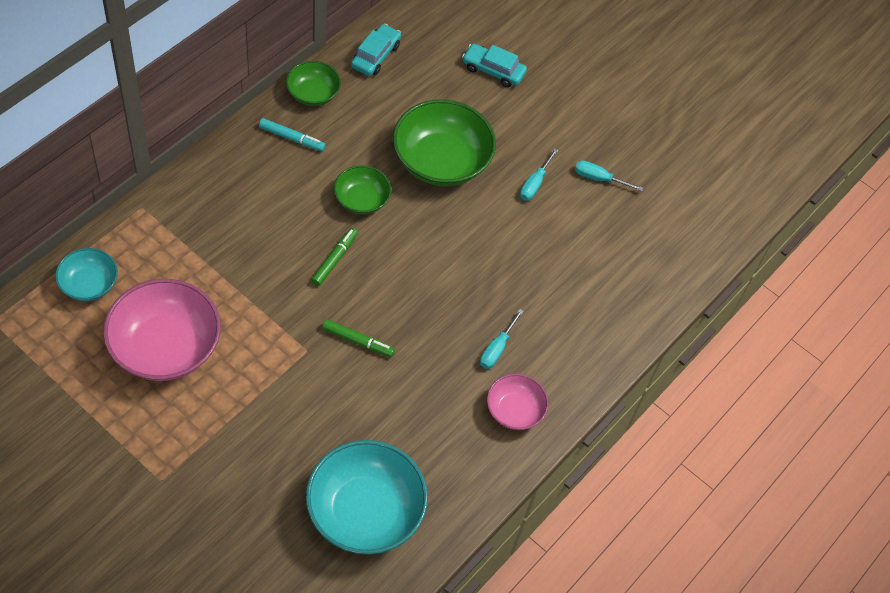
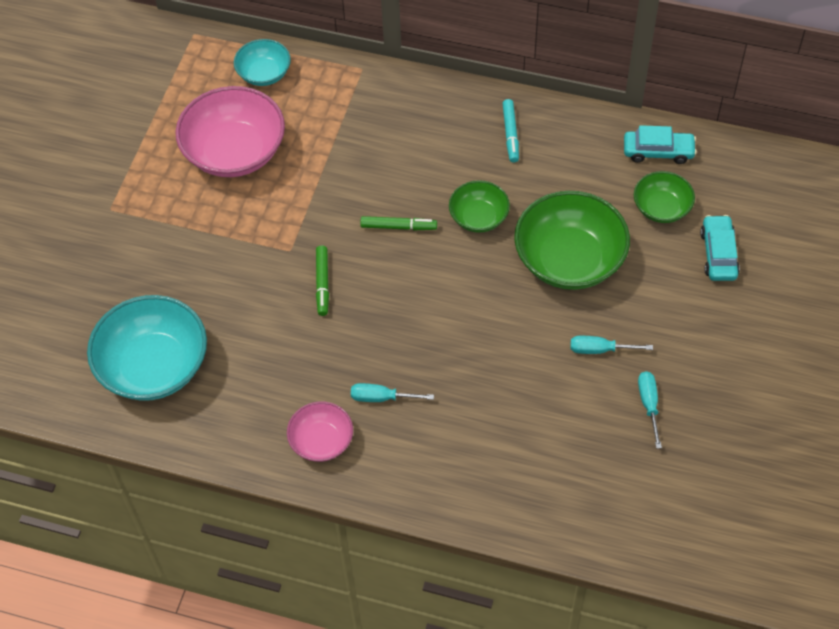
camera: 75 degrees right, 0 degrees up
(313, 94) = (574, 126): green bowl -> green bowl (661, 208)

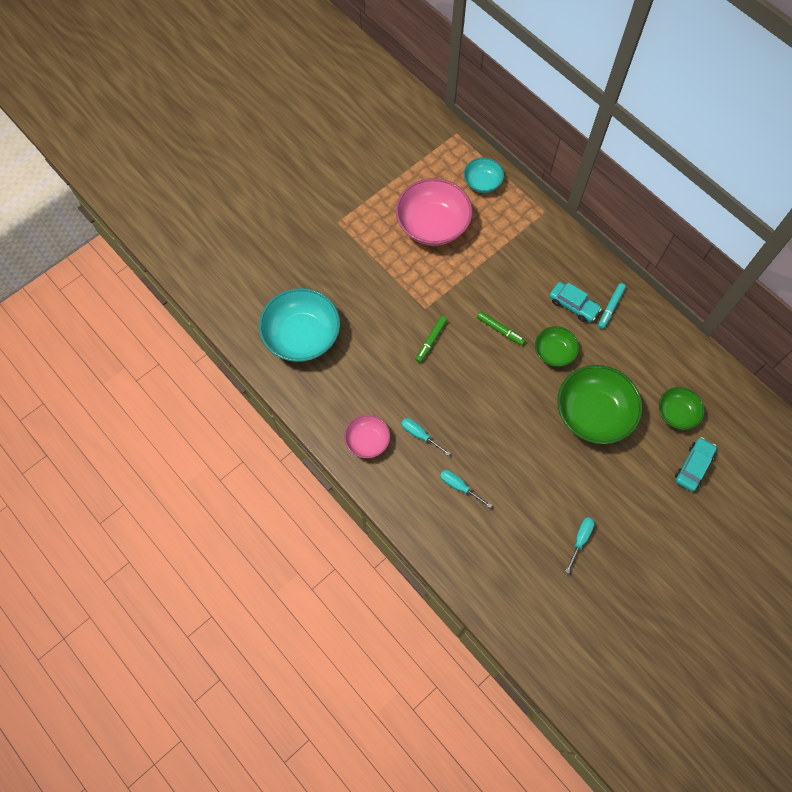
camera: 30 degrees right, 10 degrees up
(600, 349) = (573, 485): turquoise screwdriver -> turquoise screwdriver (459, 487)
(658, 151) = (700, 373): turquoise car -> turquoise car (573, 305)

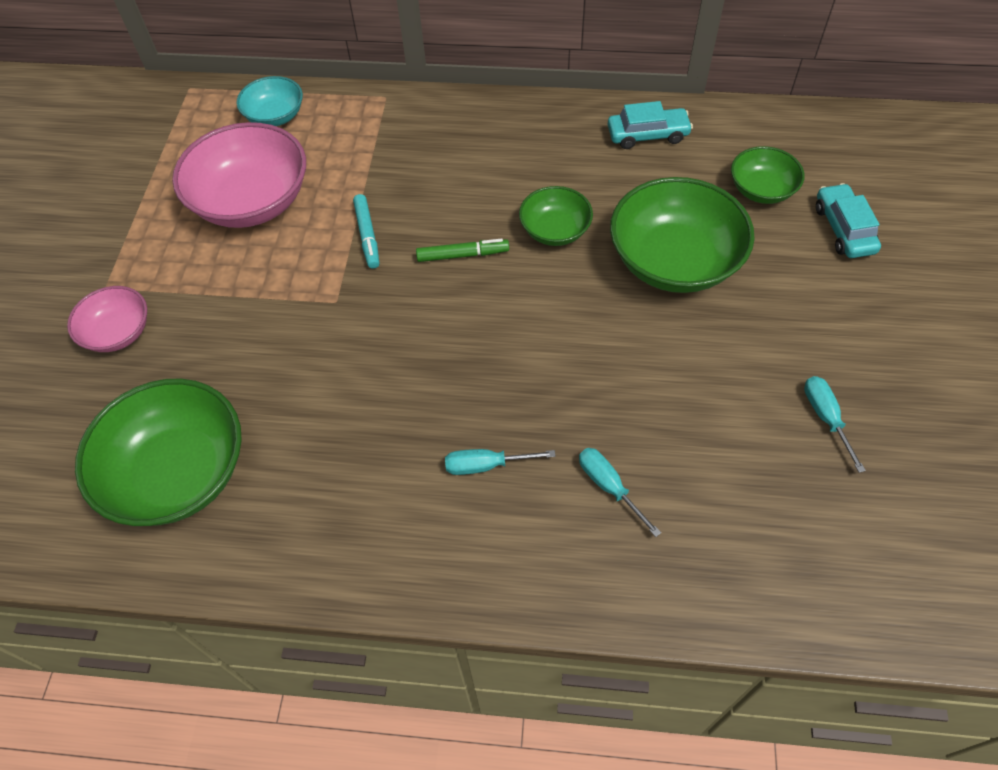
camera: 40 degrees left, 10 degrees down
(302, 336) = (178, 473): turquoise bowl -> green bowl
(367, 441) = (418, 537): pink bowl -> pink bowl (118, 332)
(431, 341) = (383, 334): green marker -> none
(459, 487) = (609, 487): turquoise screwdriver -> turquoise screwdriver turned 60 degrees clockwise
(573, 305) = (523, 166): turquoise car -> turquoise car (647, 135)
(610, 307) = (568, 138): turquoise marker -> turquoise marker (367, 235)

